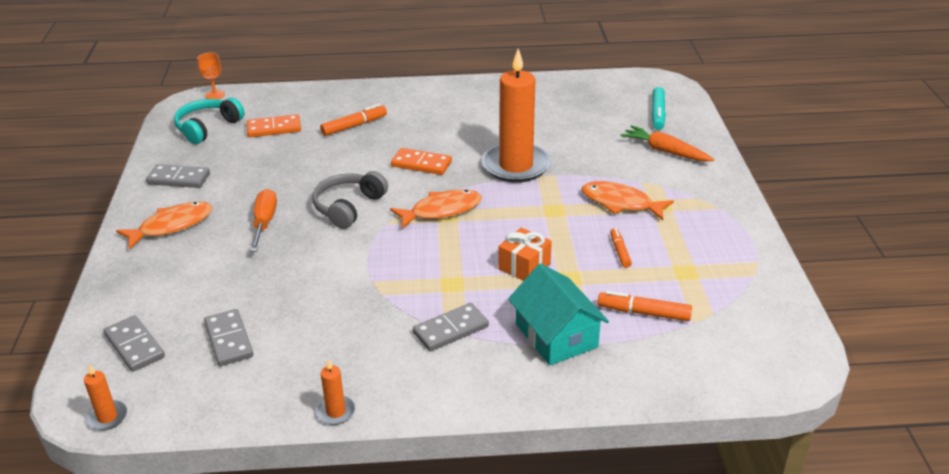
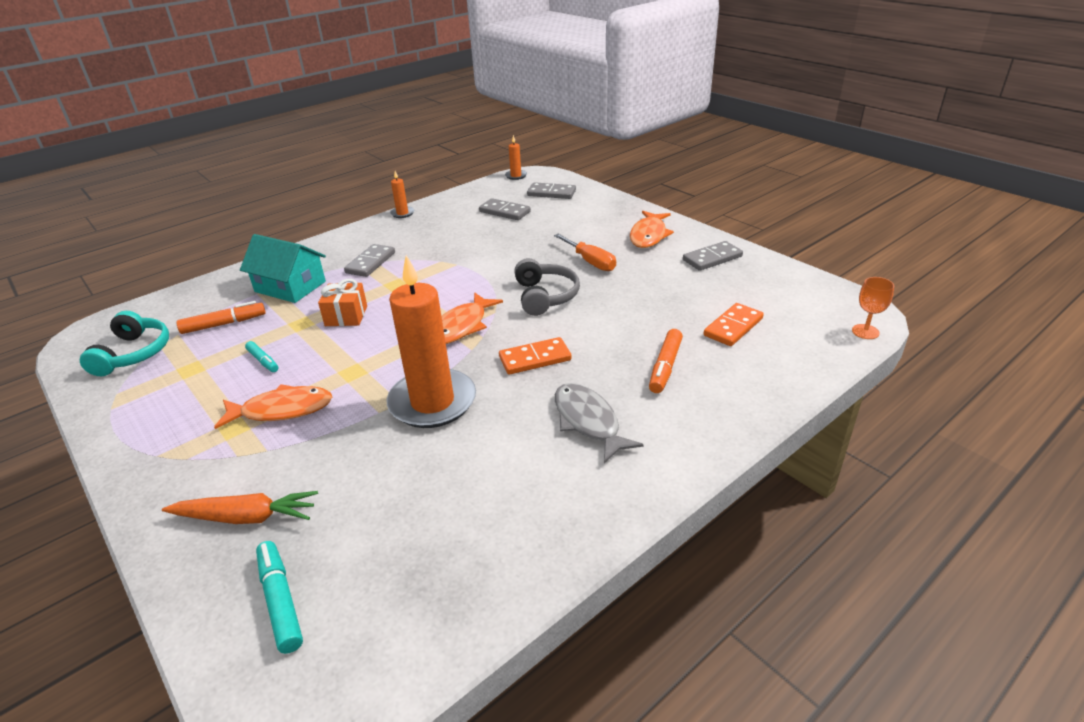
camera: 145 degrees right, 0 degrees up
(207, 127) = (789, 300): turquoise headphones -> turquoise headphones (134, 353)
(439, 119) = (588, 421): none -> grey fish
(620, 251) = (263, 361): orange marker -> turquoise marker

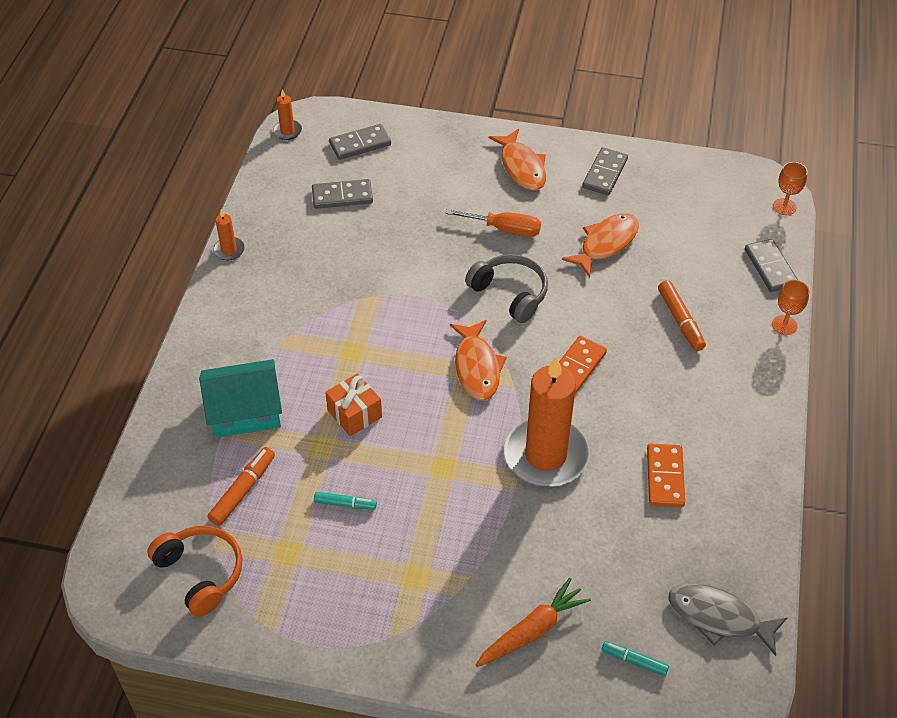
camera: 40 degrees left, 15 degrees up
(134, 353) = (201, 573): turquoise headphones -> orange headphones
(280, 601) = (634, 661): turquoise marker -> turquoise marker, size x0.65
(282, 410) = (433, 536): orange fish -> orange fish (606, 244)
(370, 263) = (289, 337): grey domino -> grey domino (770, 267)
(588, 421) = (677, 403): grey fish -> grey fish (719, 617)
(733, 327) = (691, 251): orange domino -> orange domino (665, 477)
(768, 413) = (784, 325): none -> orange goblet

